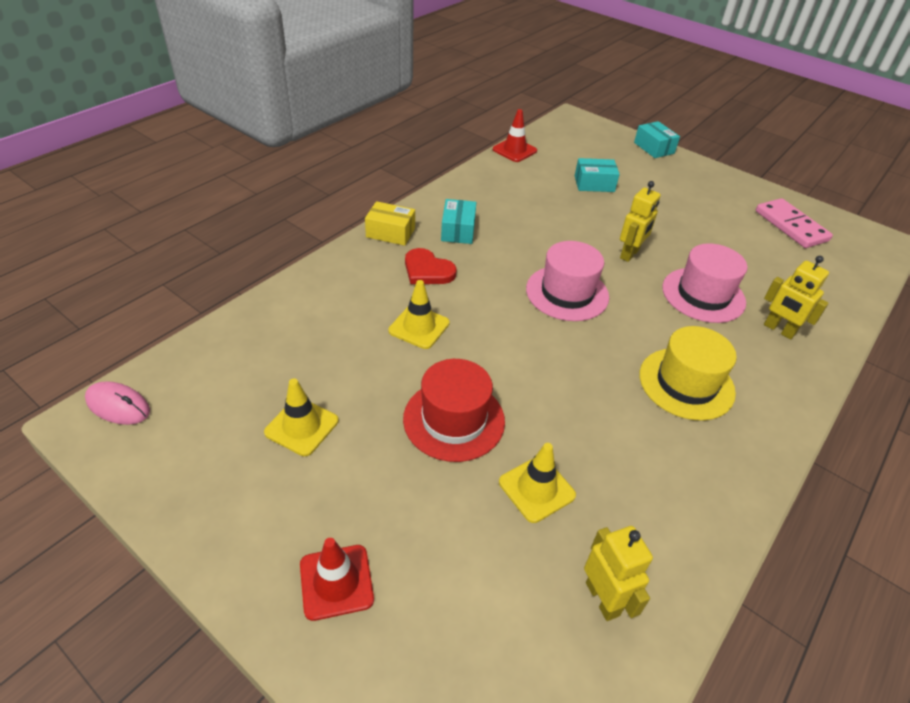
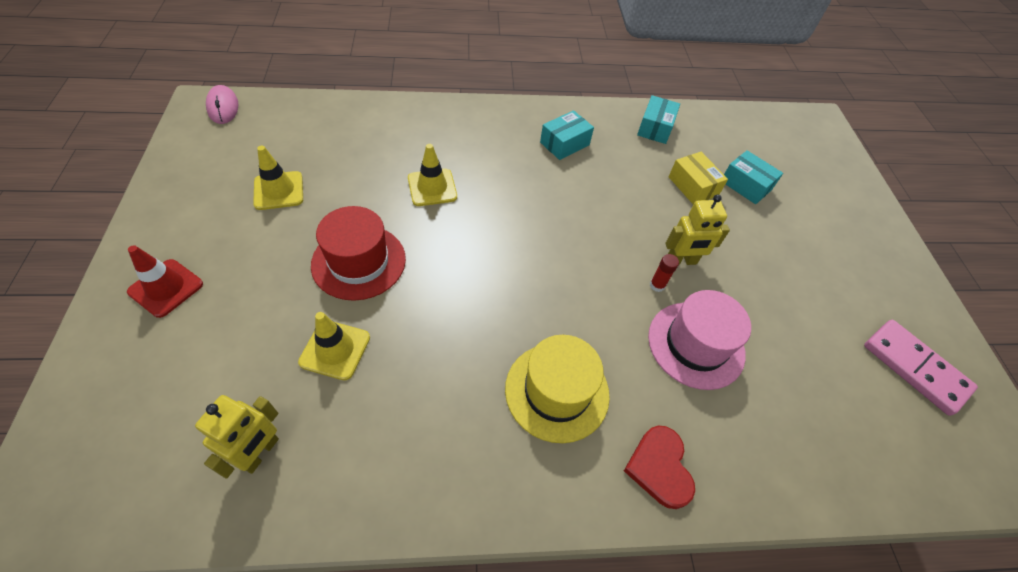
camera: 45 degrees right, 10 degrees up
(390, 233) = (514, 113): yellow box -> yellow box (693, 186)
(427, 270) = (497, 155): red heart -> red heart (659, 467)
(514, 150) = (714, 114): red traffic cone -> none
(567, 293) = (574, 248): pink hat -> none
(639, 278) = (657, 285): none -> red glue stick
(654, 148) = (868, 195): turquoise box -> turquoise box (655, 128)
(778, 330) = (723, 434): yellow robot -> none
(791, 226) = (915, 368): pink domino -> pink domino turned 60 degrees counterclockwise

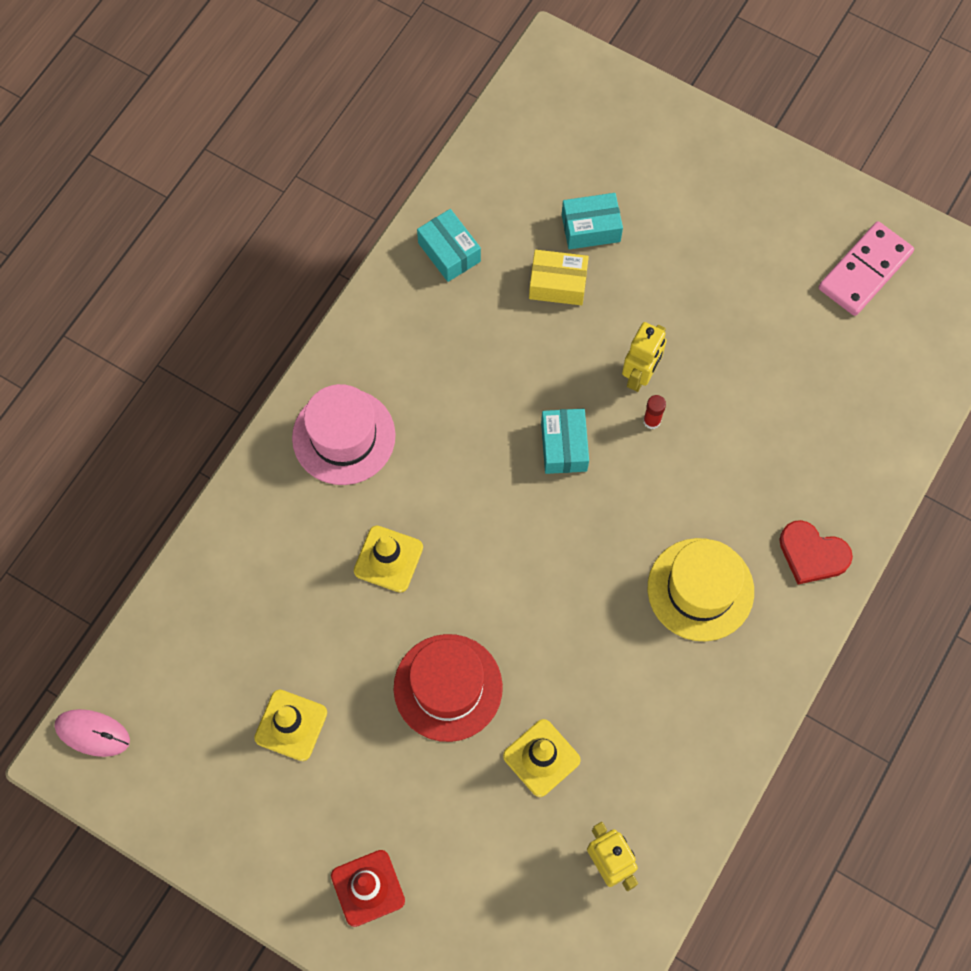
camera: 50 degrees left, 15 degrees up
(564, 144) = (410, 372): turquoise box -> turquoise box (564, 446)
(696, 344) = (731, 437): pink hat -> pink hat (343, 436)
(915, 368) = (864, 271): pink domino -> pink domino turned 45 degrees counterclockwise

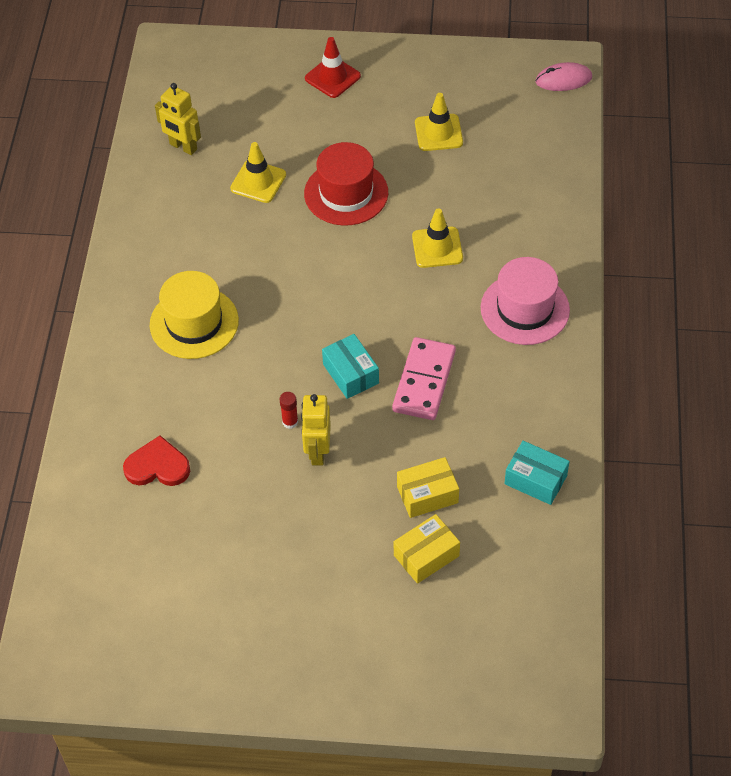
camera: 155 degrees right, 15 degrees down
(590, 228) = (426, 555): turquoise box -> yellow box
(812, 554) = (116, 381): red heart -> red heart (157, 466)
(864, 271) = (159, 629): pink domino -> pink domino (424, 381)

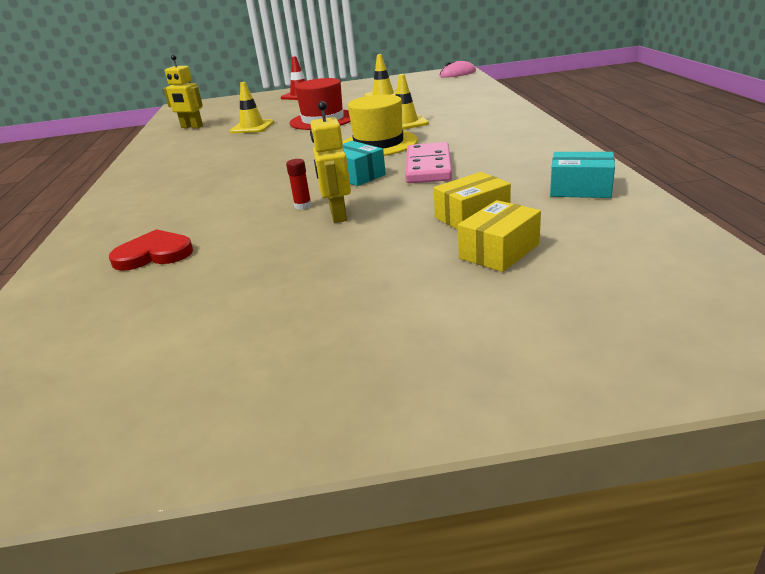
camera: 10 degrees left, 25 degrees down
(194, 323) = (199, 180): yellow hat -> yellow hat (378, 144)
(525, 309) = (494, 129): pink hat -> none

